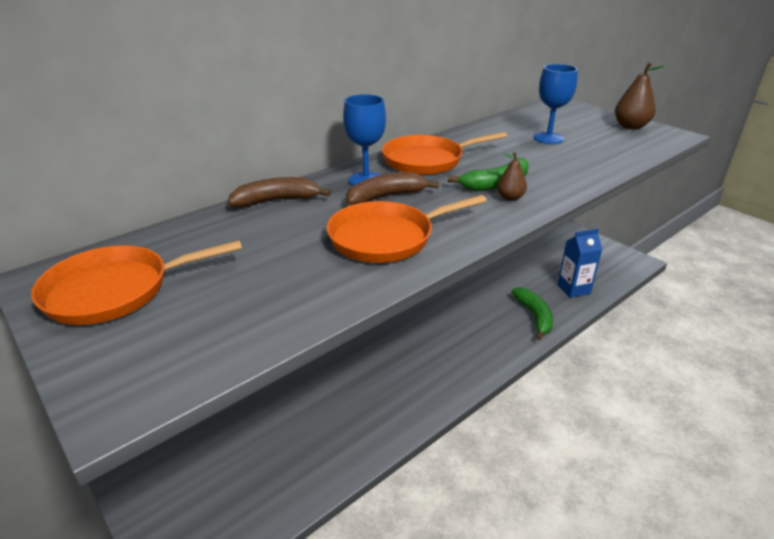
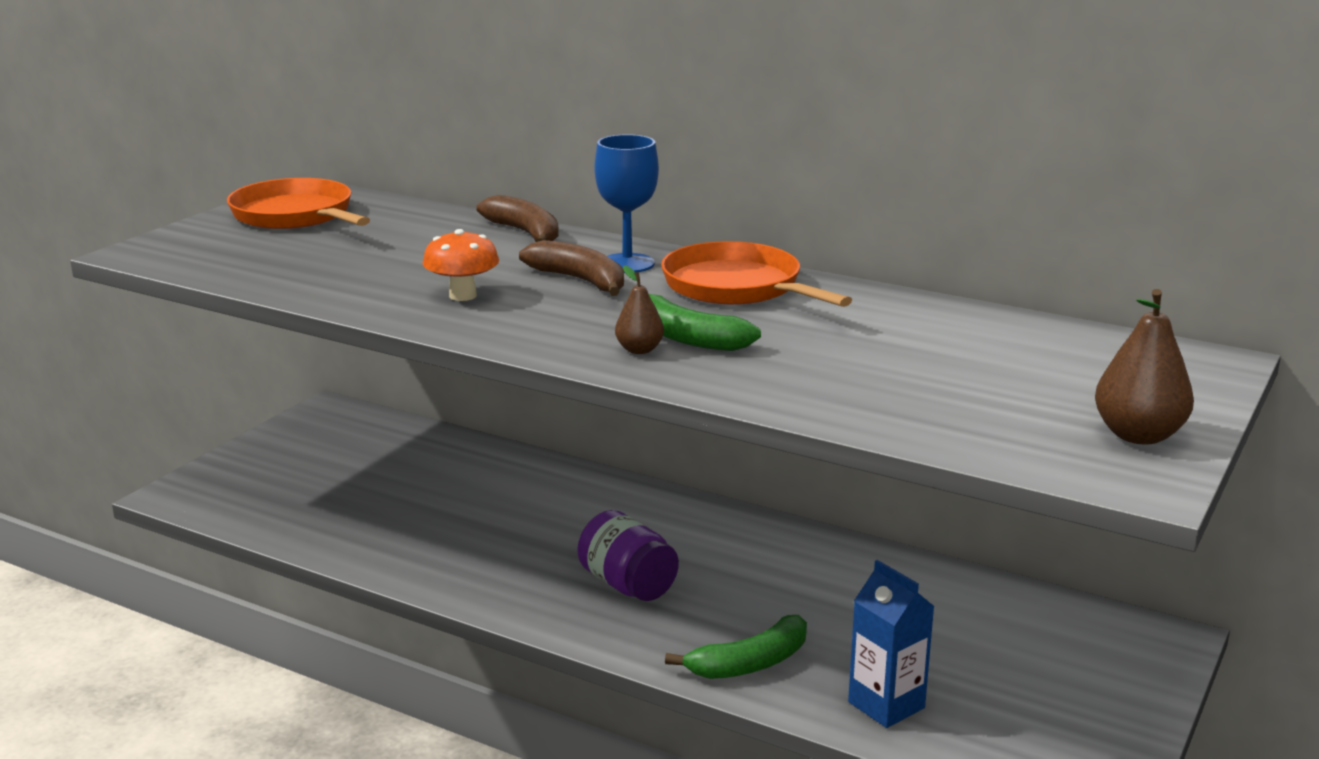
camera: 70 degrees right, 10 degrees down
(386, 237) = (463, 296): orange pan -> orange mushroom
(449, 338) = (628, 585): none -> purple jar
(548, 138) = (952, 361): blue goblet -> none

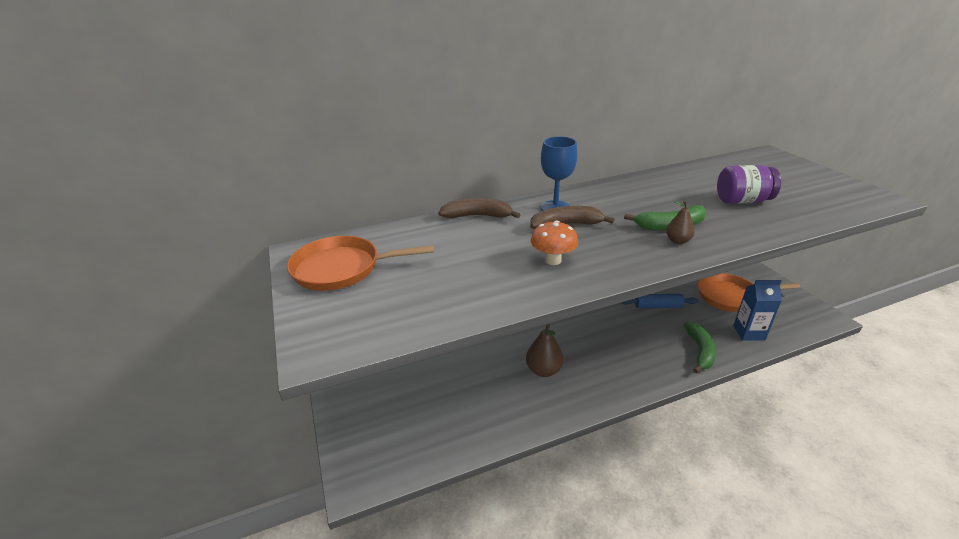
camera: 50 degrees left, 10 degrees up
(628, 585) = (613, 354): purple jar -> purple jar (742, 201)
(737, 287) = (615, 196): orange pan -> orange pan (731, 296)
(831, 591) = (658, 306): none -> blue rolling pin
(1138, 435) = (837, 185): brown pear -> brown pear (543, 370)

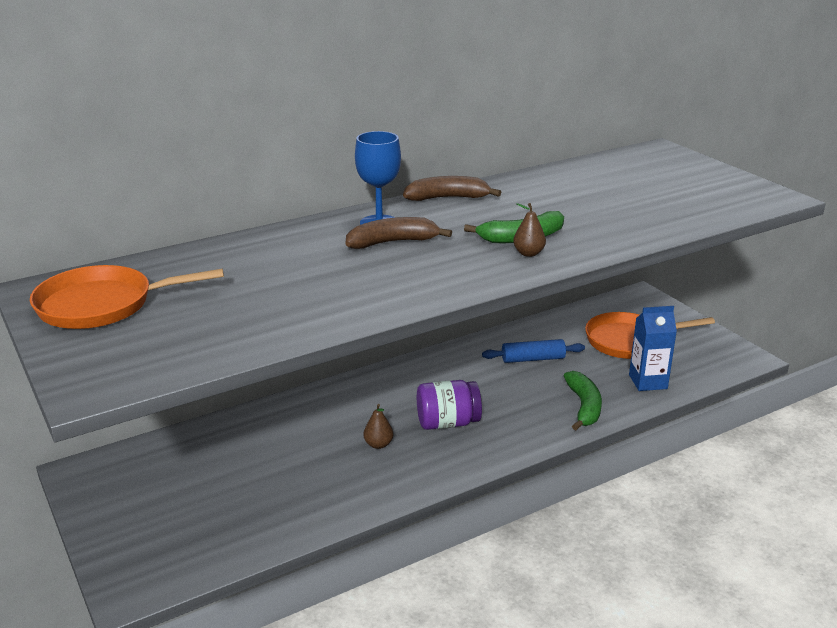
camera: 10 degrees left, 5 degrees down
(477, 216) = (276, 237): brown banana -> brown banana (447, 198)
(543, 370) = (378, 444): brown pear -> brown pear, size x0.59
(553, 260) = (375, 281): orange mushroom -> none
(742, 201) = (614, 206): purple jar -> purple jar (447, 423)

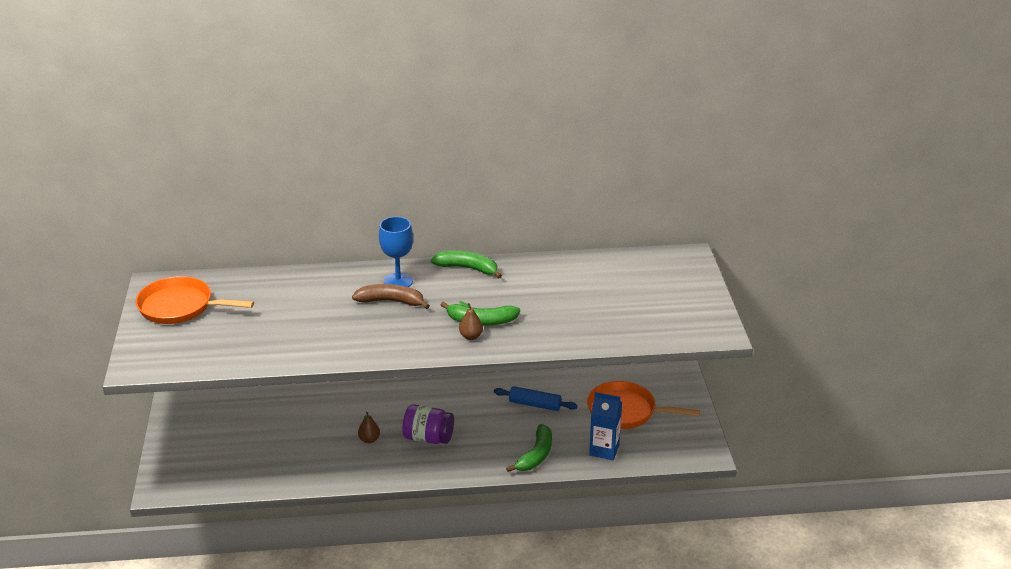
camera: 25 degrees right, 5 degrees up
(447, 198) = (468, 268): brown banana -> green banana

